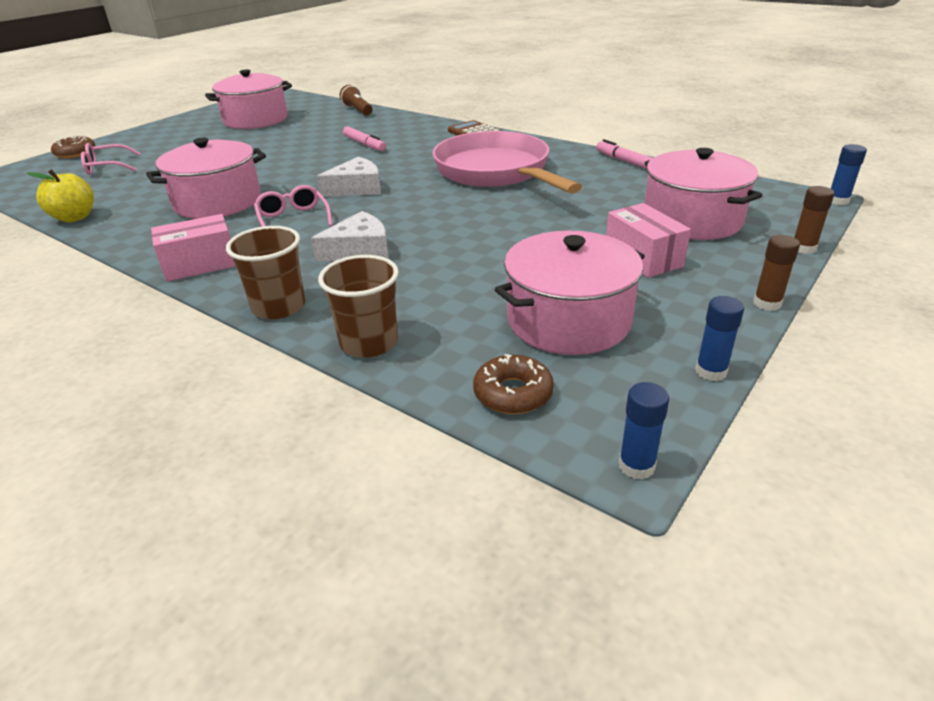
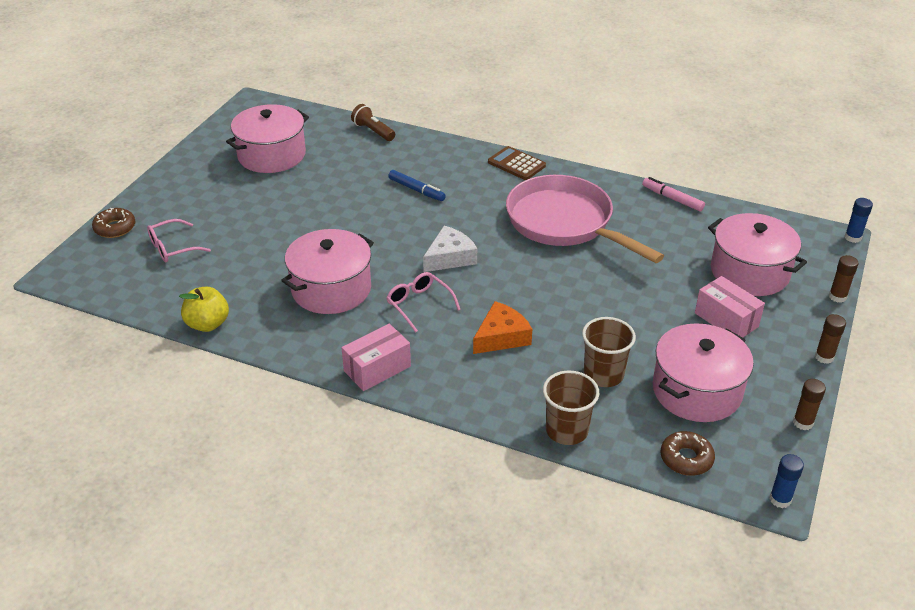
camera: 15 degrees left, 5 degrees up
(279, 307) = (476, 406): brown cup -> brown cup (603, 374)
(359, 250) = (501, 337): white cheese -> orange cheese
(364, 144) = (416, 190): pink marker -> blue marker
(711, 371) = (803, 422): blue glue stick -> brown glue stick

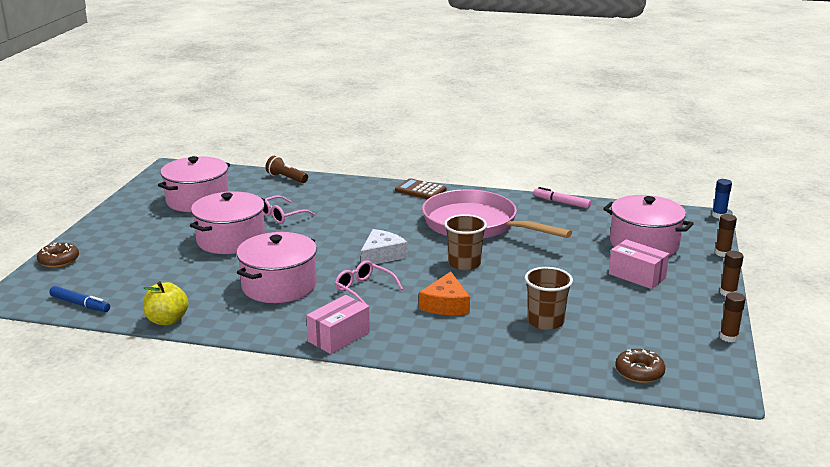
camera: 10 degrees left, 15 degrees down
(173, 248) = (119, 269): pink glasses -> pink glasses (282, 216)
(416, 190) = (337, 213): blue marker -> blue marker (80, 304)
(501, 337) = (446, 304): orange cheese -> orange cheese turned 150 degrees clockwise
(566, 430) = (527, 363): brown cup -> brown cup (464, 263)
(696, 391) = (630, 325): pink pot -> pink pot (231, 240)
(780, 499) = (731, 391): blue glue stick -> none

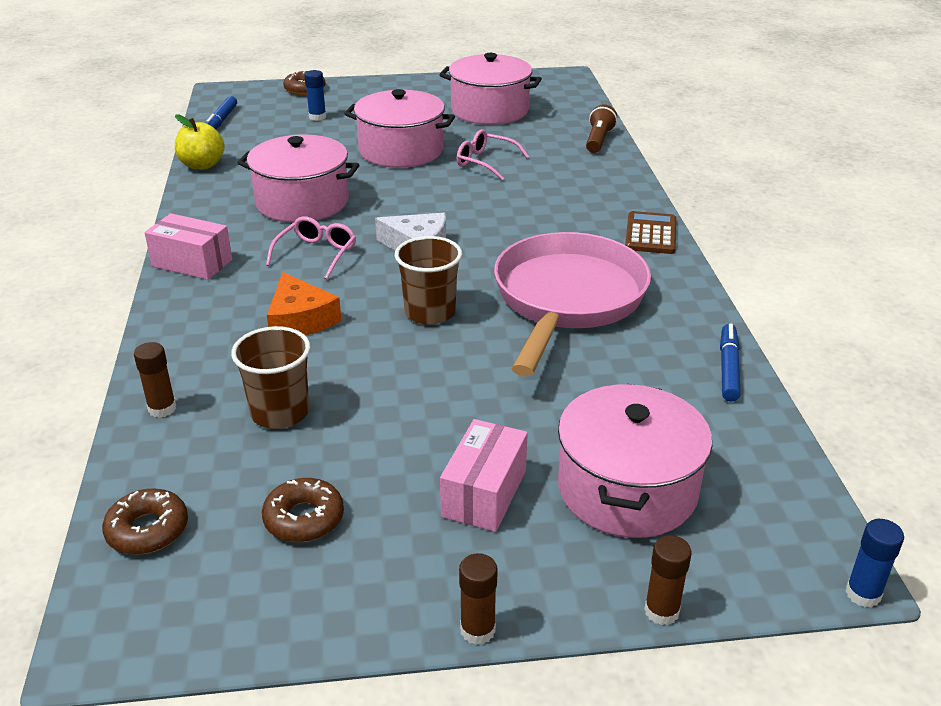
camera: 70 degrees right, 10 degrees up
(128, 262) = (317, 117): none -> blue glue stick
(446, 304) = (300, 319): orange cheese -> orange cheese turned 105 degrees counterclockwise
(561, 202) = (728, 368): pink marker -> blue marker
(642, 324) = (304, 518): none -> brown donut
(728, 337) = (291, 640): brown glue stick -> brown glue stick (162, 408)

